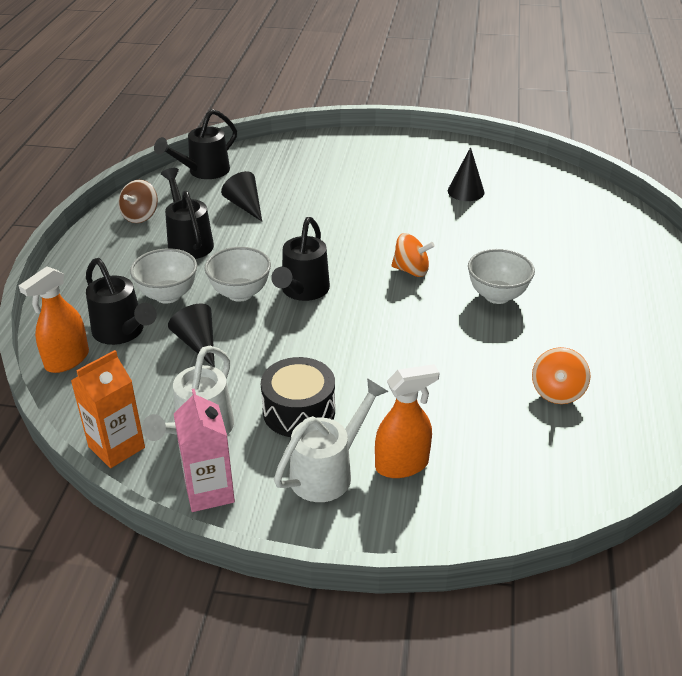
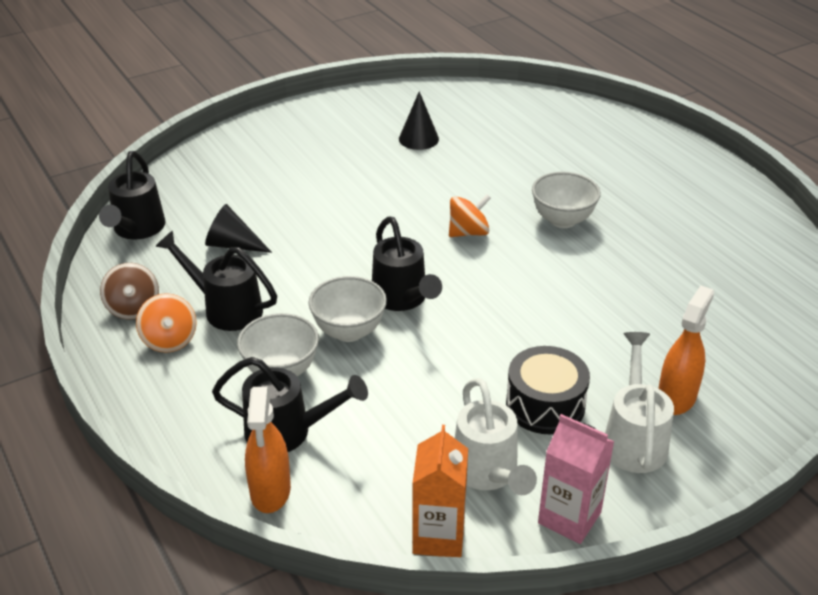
camera: 40 degrees left, 0 degrees up
(197, 343) = (375, 399): black cone -> none
(557, 392) = (701, 275): orange spinning top -> orange spinning top (169, 340)

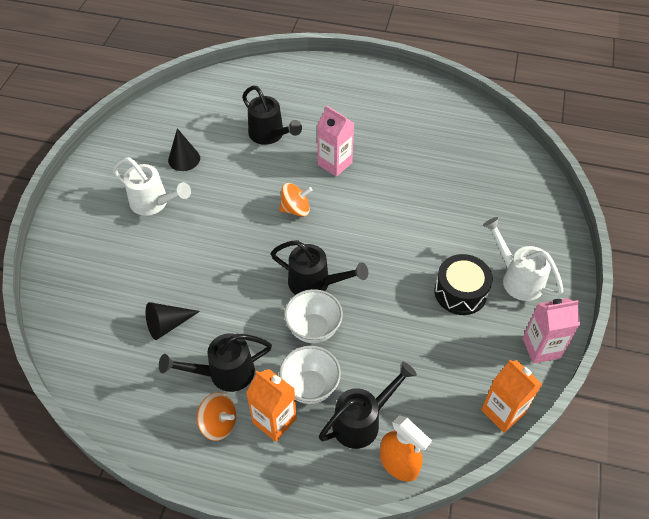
camera: 45 degrees left, 15 degrees up
(133, 308) = (165, 422): brown spinning top -> none
(137, 229) = (86, 363): black watering can -> black watering can (269, 135)
(214, 372) = (274, 421): none -> orange carton
(468, 232) = (295, 209): orange spinning top -> orange spinning top turned 60 degrees clockwise
(488, 473) = (481, 355): white watering can -> white watering can (153, 203)
(562, 220) = (335, 164): white bowl -> pink carton
(676, 398) = (508, 239): orange spray bottle -> none

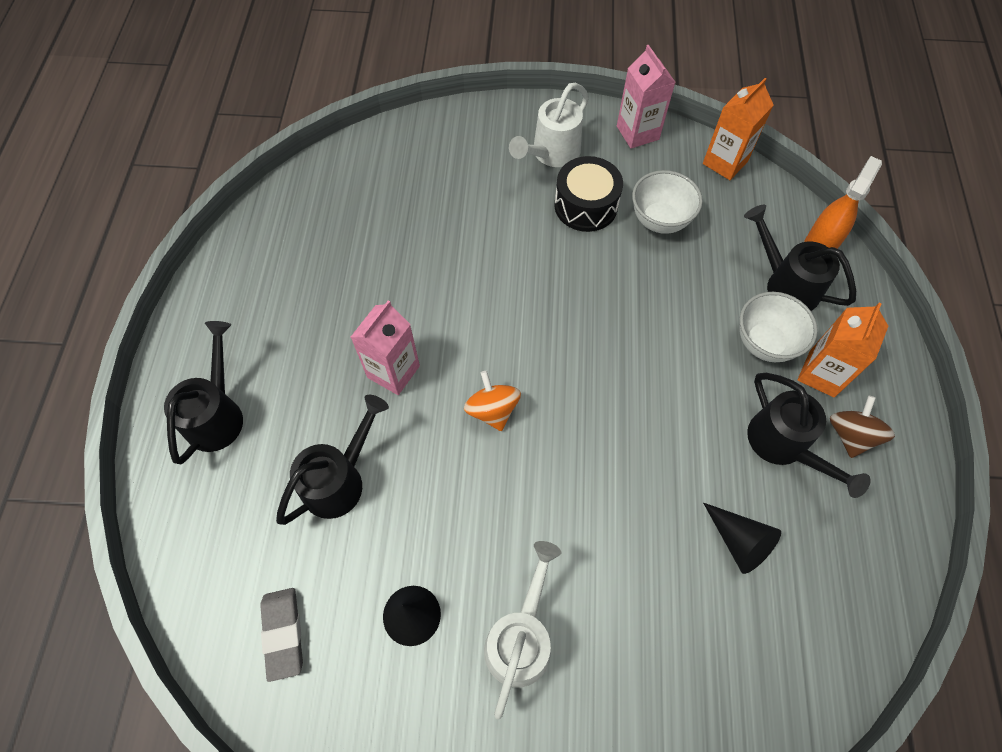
camera: 100 degrees left, 10 degrees up
(194, 110) = (283, 634): none -> grey eraser
(219, 423) = (850, 435): orange spinning top -> brown spinning top
(313, 329) = (685, 353): white bowl -> white bowl (659, 221)
(315, 283) = (615, 363): black watering can -> black watering can (217, 415)

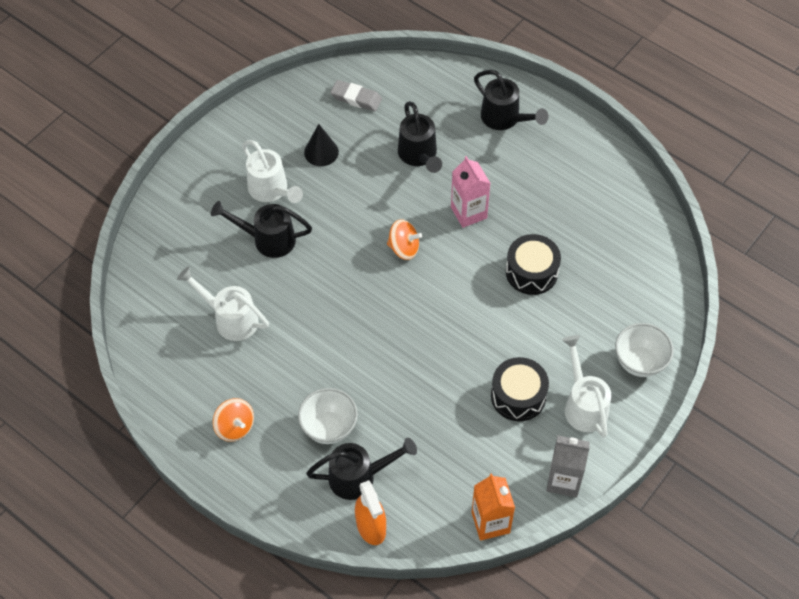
camera: 125 degrees right, 5 degrees down
(432, 268) = (531, 272): none -> black drum
(637, 133) = (564, 480): pink carton -> grey carton
(659, 221) = (470, 435): white bowl -> white bowl (639, 362)
(739, 542) = (231, 319): black cone -> white watering can
(783, 445) = (260, 384): black watering can -> black watering can (268, 239)
(821, 374) = (283, 444): orange carton -> none
(850, 435) = (235, 427): brown spinning top -> orange spinning top

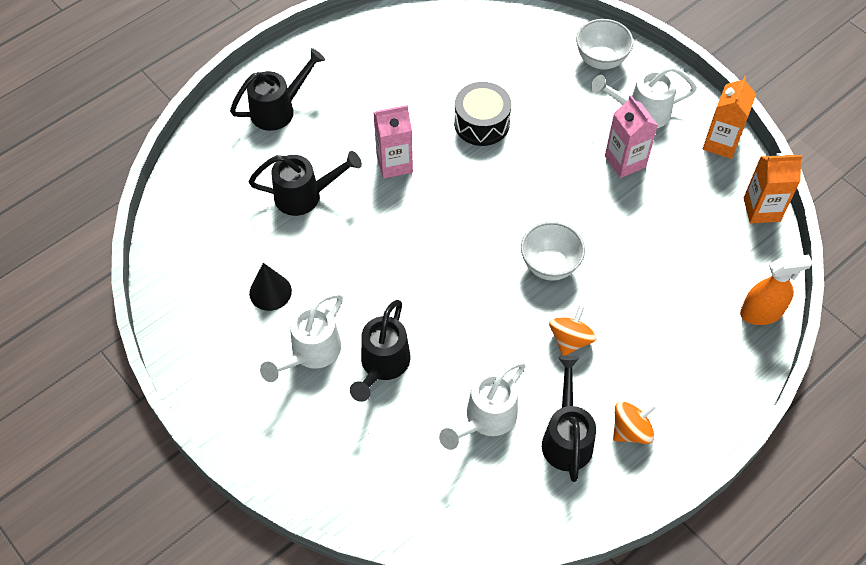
camera: 80 degrees left, 0 degrees up
(271, 190) = (311, 352): white watering can -> white watering can turned 150 degrees clockwise
(329, 428) = (642, 335): white bowl -> white bowl (549, 266)
(356, 98) = (201, 244): grey eraser -> none
(358, 477) = (703, 316): black watering can -> black watering can (566, 438)
(404, 248) = (426, 230): orange spinning top -> orange spinning top (570, 340)
(518, 396) = (625, 161): black drum -> pink carton
(564, 480) = (721, 143): grey carton -> orange carton

